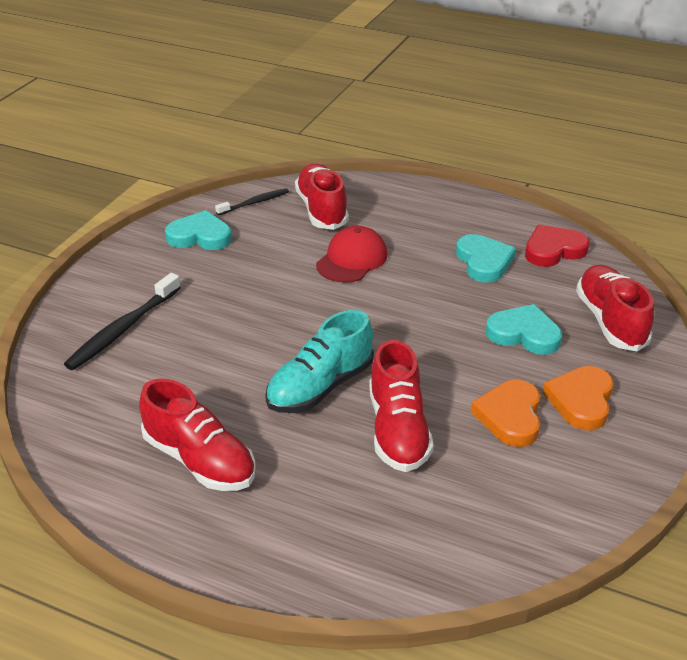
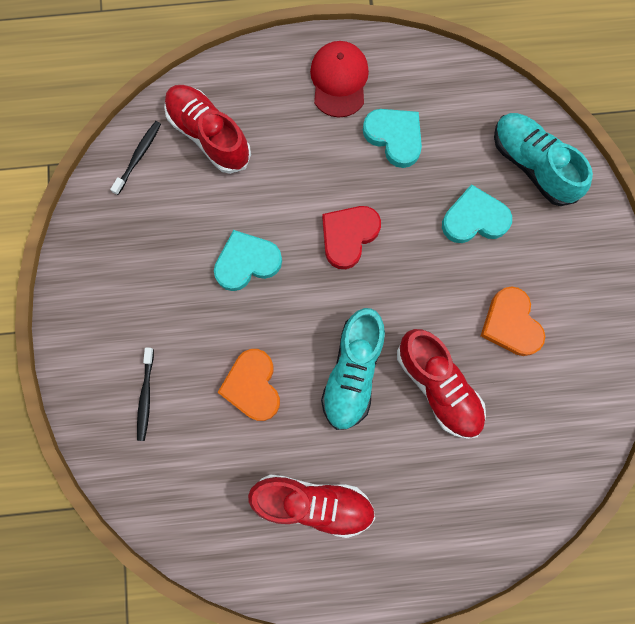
camera: 30 degrees left, 40 degrees up
(123, 329) = (145, 396): black toothbrush -> black toothbrush, size x0.61
(200, 236) = (122, 235): turquoise heart -> turquoise heart (247, 262)
(352, 259) = (280, 195): red cap -> red cap (339, 80)
(553, 250) = (444, 88): red heart -> red heart (348, 236)
(581, 401) = (553, 277): orange heart -> orange heart (252, 386)
(610, 321) = (533, 165): red shoe -> turquoise shoe

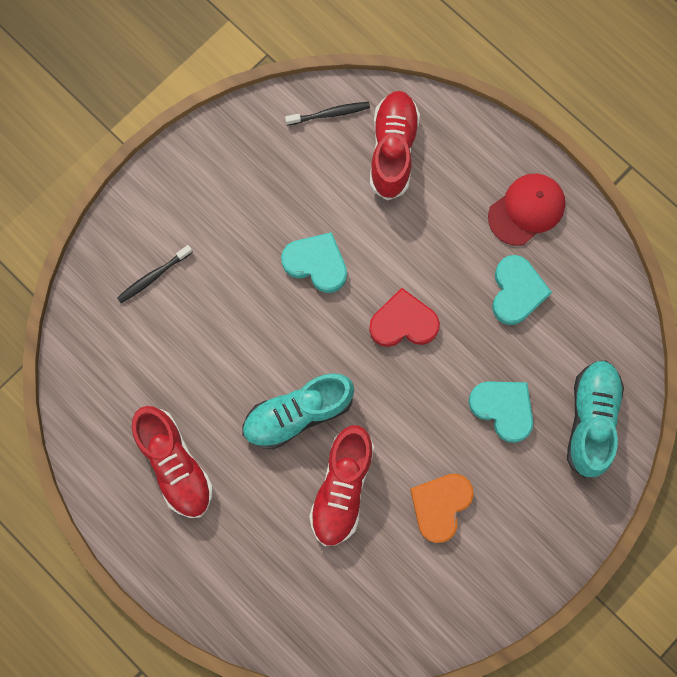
camera: 50 degrees right, 0 degrees up
(252, 386) = (225, 347): orange heart -> none

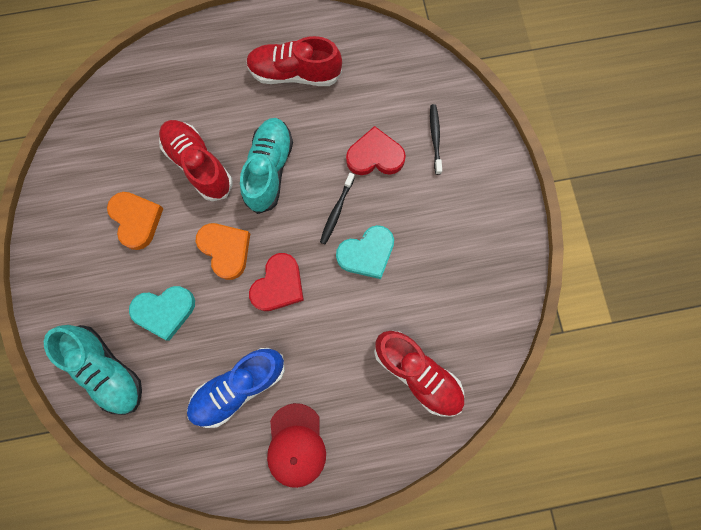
camera: 125 degrees right, 0 degrees up
(212, 321) = (375, 156): none -> red heart
(330, 114) = (480, 345): black toothbrush -> black toothbrush (336, 211)
(406, 396) = (226, 250): none -> orange heart
(516, 292) = (239, 386): turquoise heart -> blue shoe

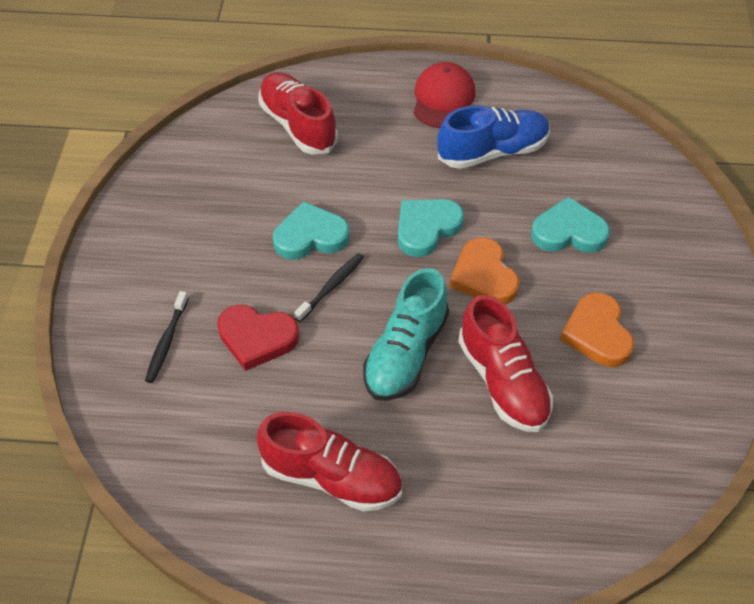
camera: 165 degrees left, 25 degrees down
(107, 369) = (640, 194): turquoise shoe -> none
(278, 285) = (426, 228): red heart -> turquoise heart

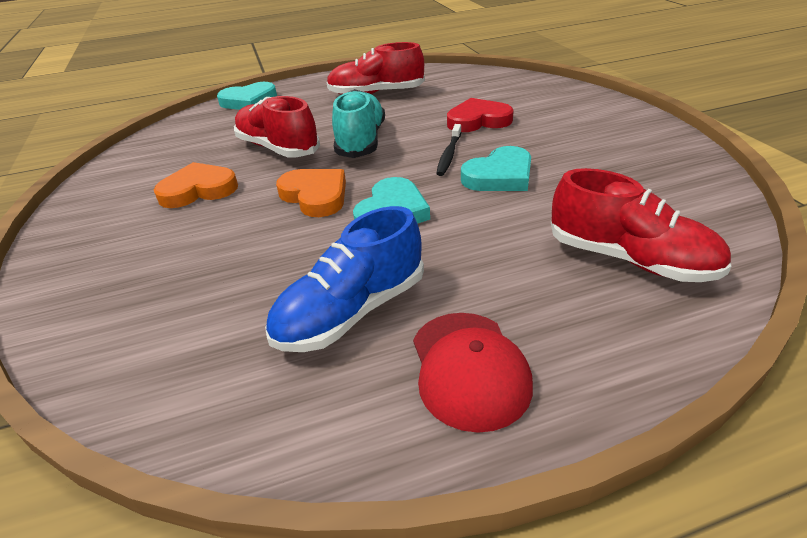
camera: 160 degrees right, 15 degrees down
(166, 342) = (537, 105): black toothbrush -> none
(568, 232) = (230, 254): turquoise heart -> turquoise heart (249, 101)
(597, 333) = (198, 190): orange heart -> orange heart turned 75 degrees counterclockwise

